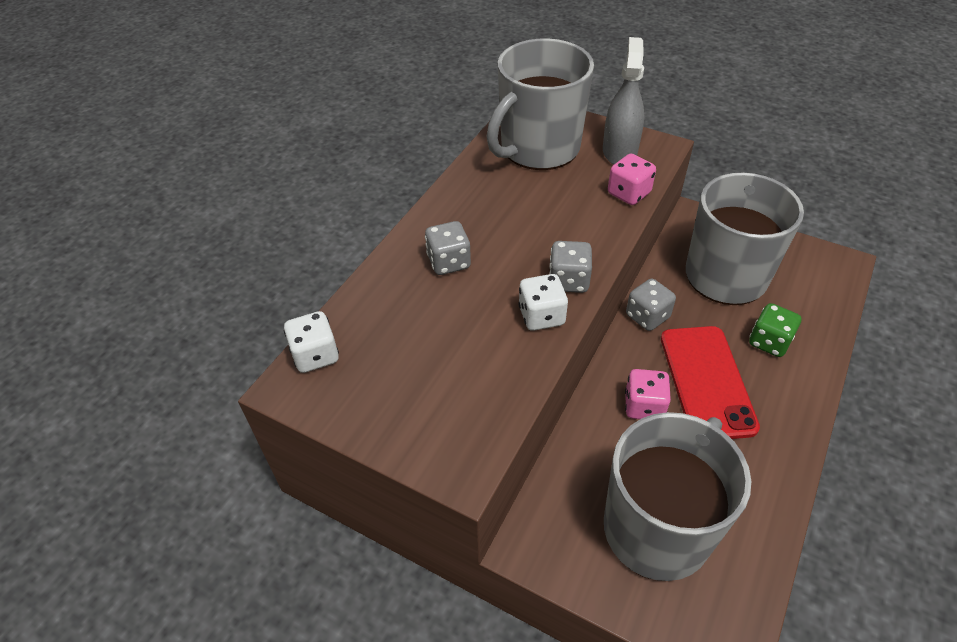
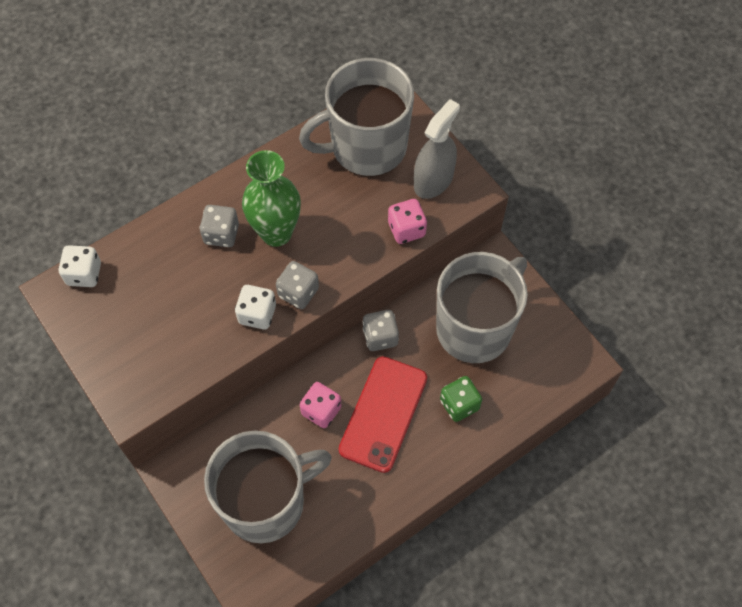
camera: 25 degrees right, 15 degrees up
(505, 240) = (276, 233): none -> green vase

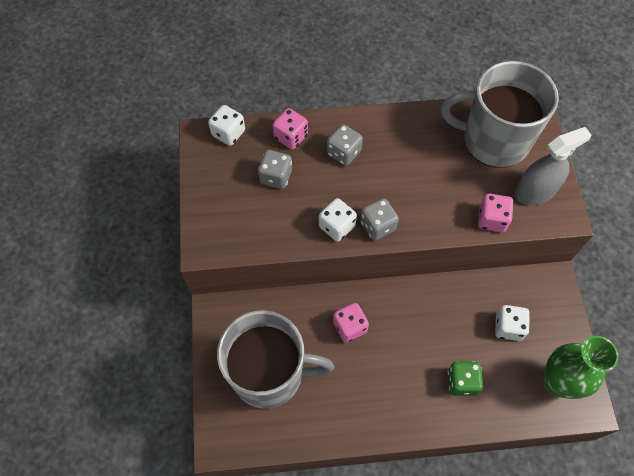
camera: 30 degrees right, 0 degrees up
(155, 244) = (291, 137): none -> pink dice
(276, 233) = (386, 172): green vase -> green vase (557, 383)
(380, 337) = (427, 294): grey dice -> grey dice (276, 177)
(383, 414) = (396, 356): red phone -> none
(475, 328) = (508, 327): grey mug -> white dice

